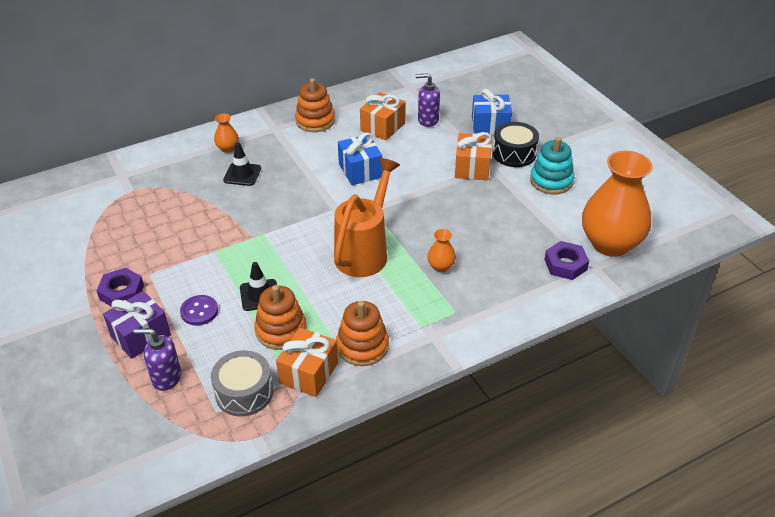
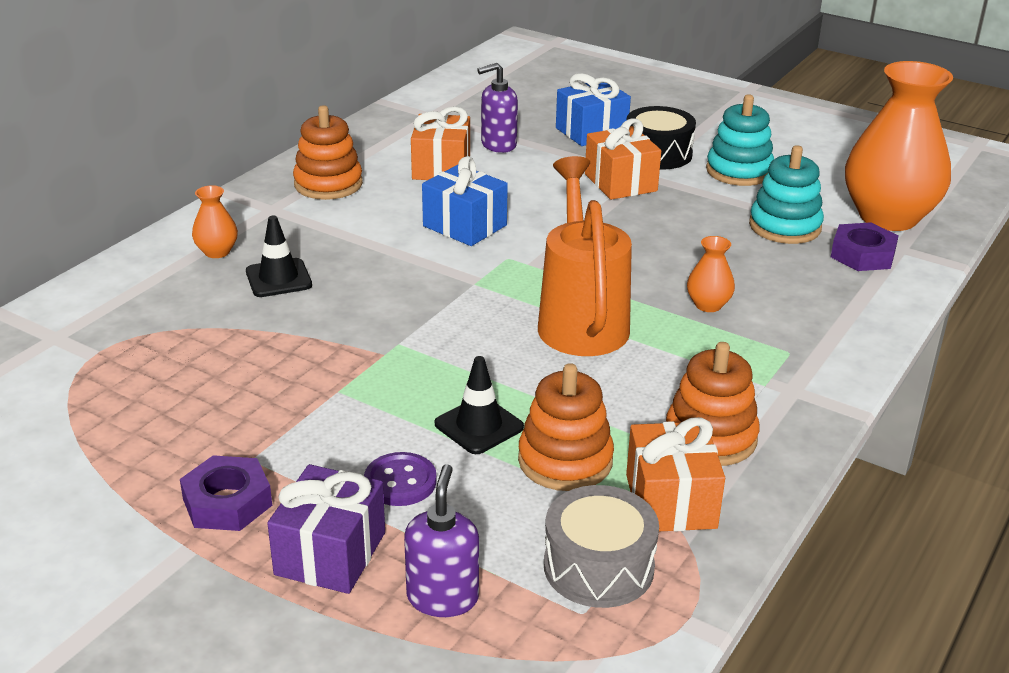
camera: 30 degrees left, 10 degrees down
(166, 377) = (443, 597): purple soap dispenser -> purple soap dispenser turned 120 degrees clockwise
(538, 229) = (785, 226): none -> turquoise stacking toy

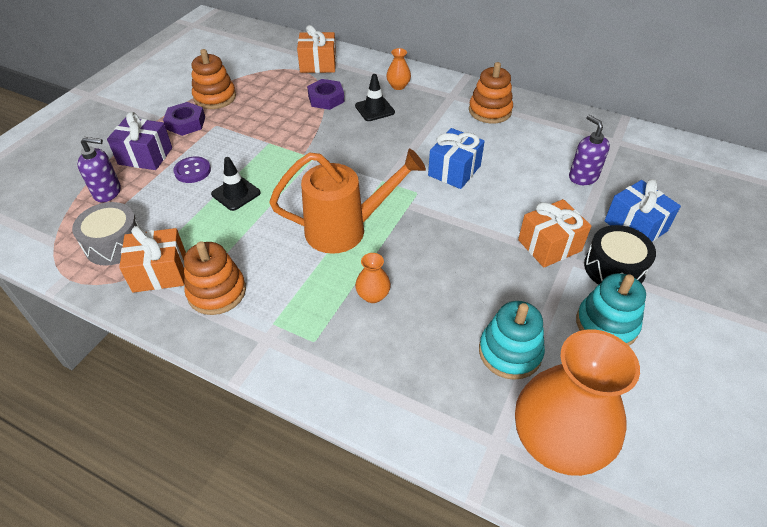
camera: 85 degrees right, 15 degrees up
(441, 167) = (533, 153): orange gift -> orange gift (318, 64)
(565, 461) = (201, 228): orange stacking toy -> orange stacking toy (215, 97)
(862, 255) = (474, 409): purple nut -> purple nut (326, 99)

